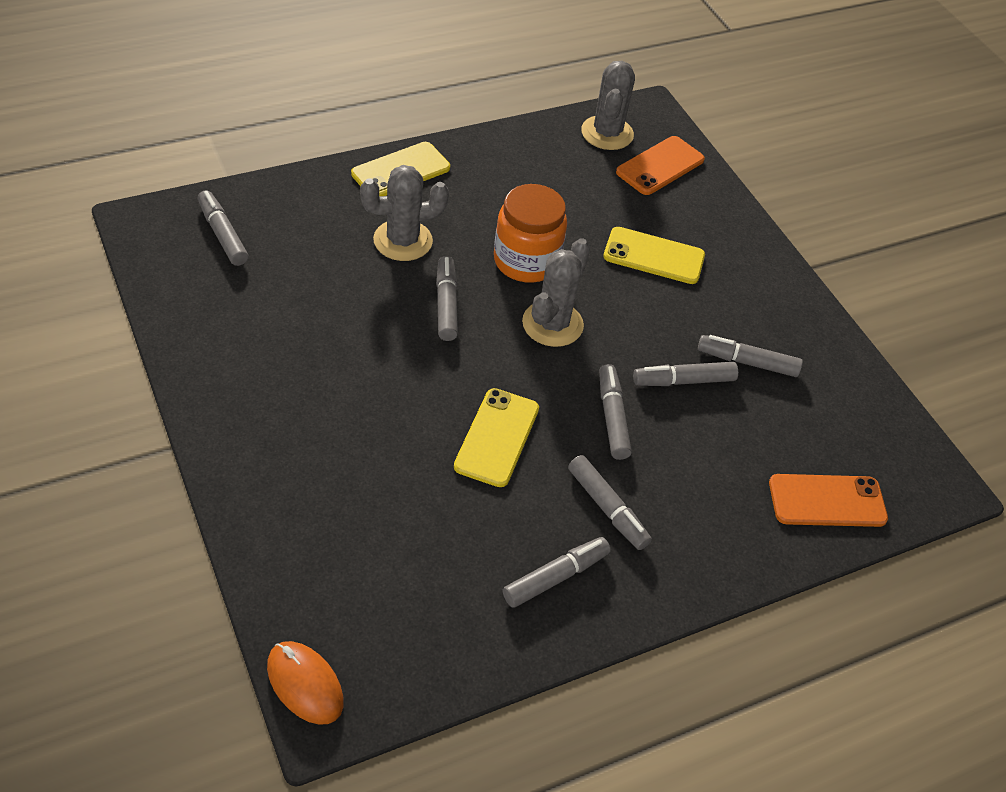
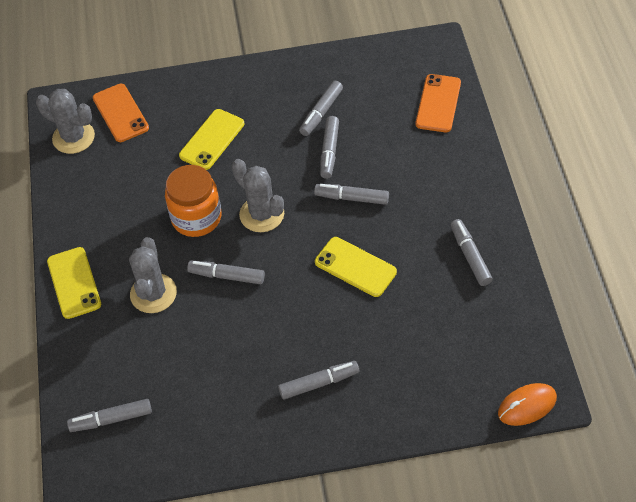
camera: 65 degrees left, 5 degrees up
(607, 508) = (423, 217): grey marker -> grey marker (319, 383)

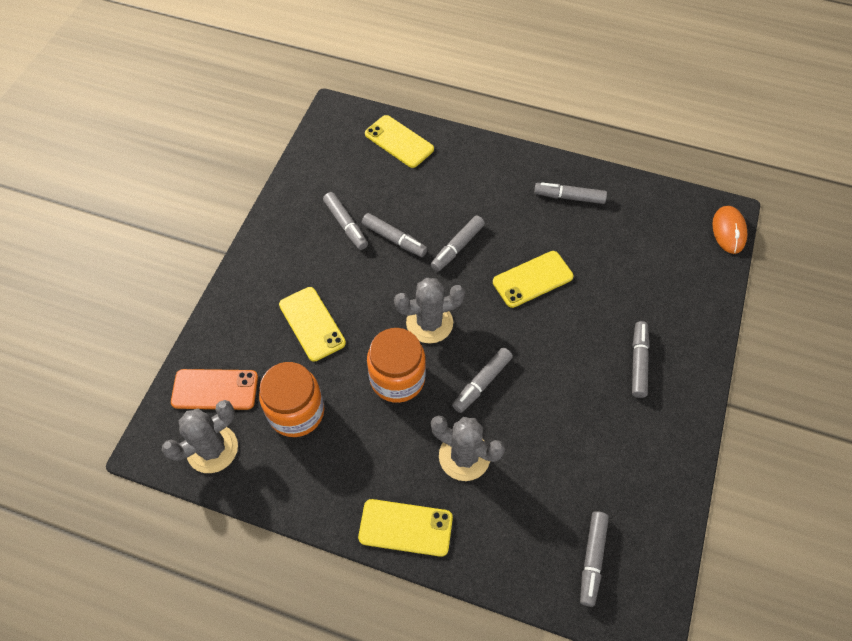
camera: 65 degrees left, 5 degrees up
(130, 170) = (296, 412): none -> orange jar
(438, 103) = (399, 141): orange phone -> yellow phone

